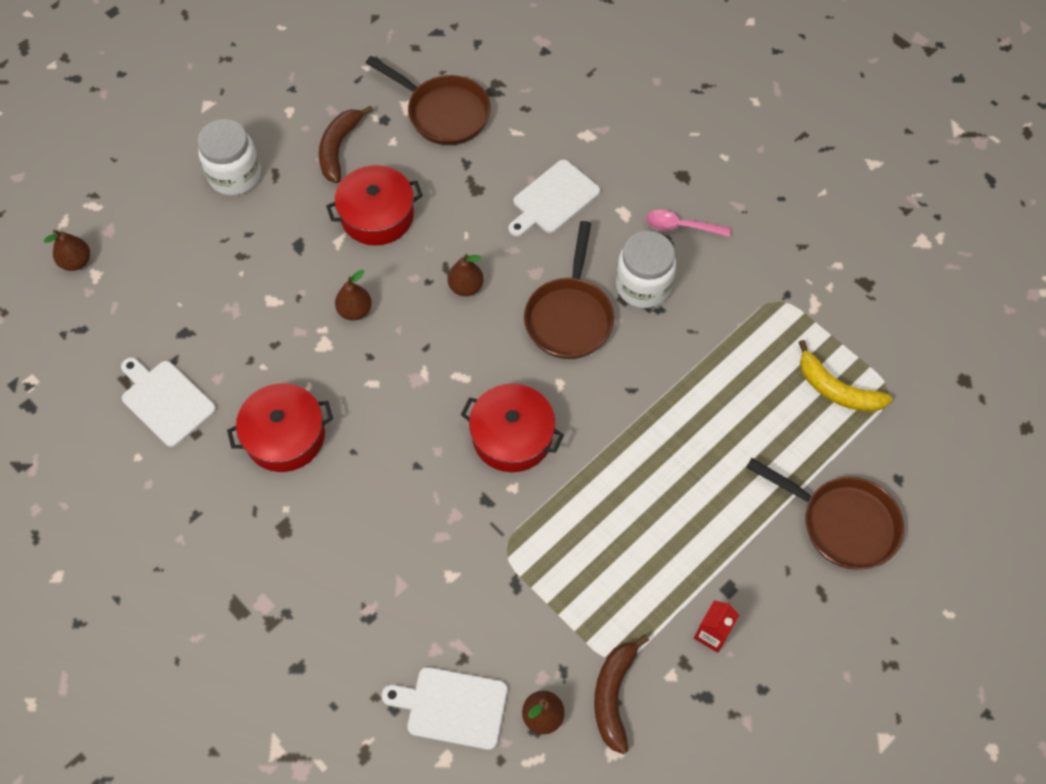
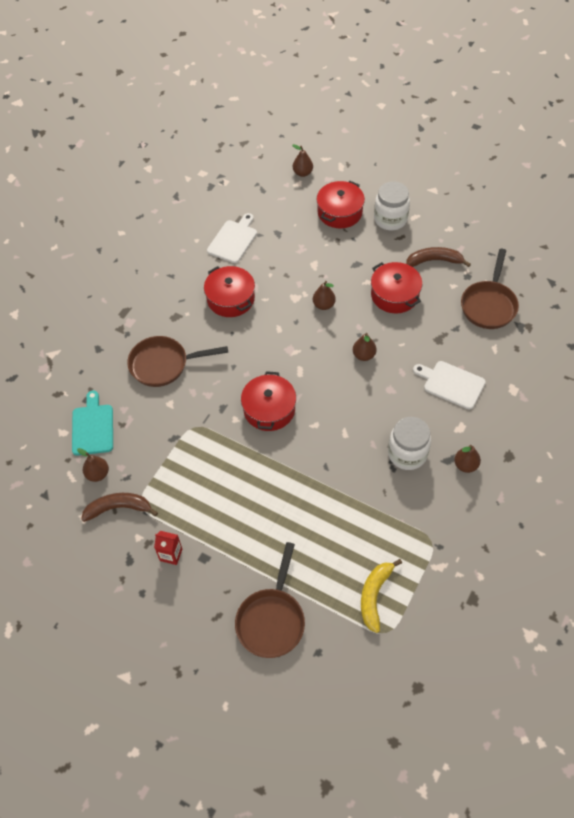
camera: 75 degrees right, 5 degrees down
(186, 236) = (340, 212): none -> red pot
(452, 707) = (92, 427): white cutting board -> turquoise cutting board
(569, 316) = (366, 417): brown pan -> brown pan (164, 364)
(681, 226) = (465, 465): pink spoon -> brown pear

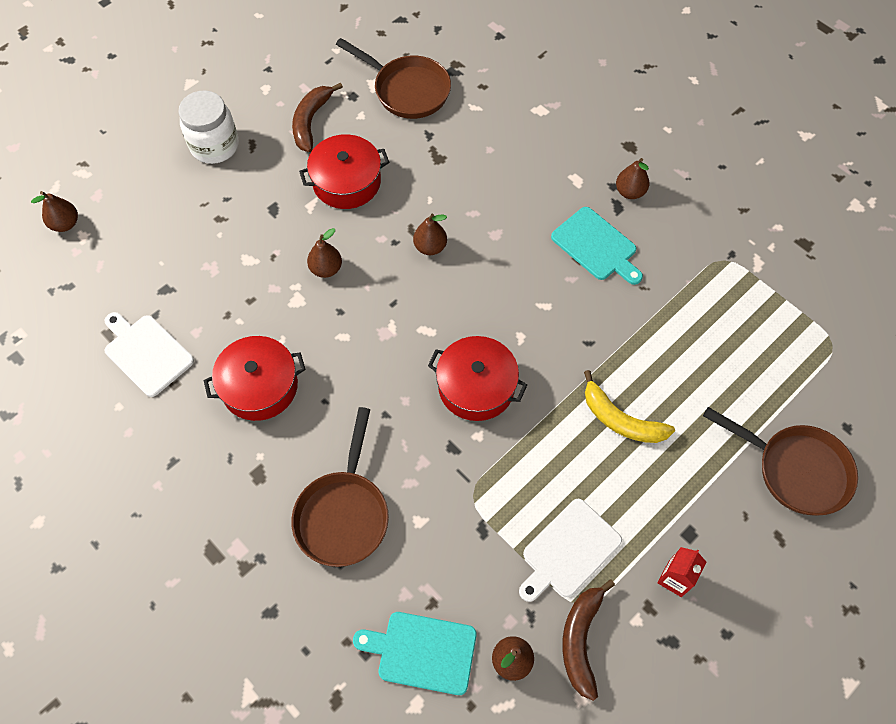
camera: 75 degrees left, 5 degrees up
(340, 212) = (168, 200): red pot -> none
(374, 595) = (783, 342): yellow banana -> yellow banana (620, 419)
(407, 453) = (596, 246): white jar -> turquoise cutting board
(451, 384) = (510, 167): white cutting board -> white cutting board (568, 551)

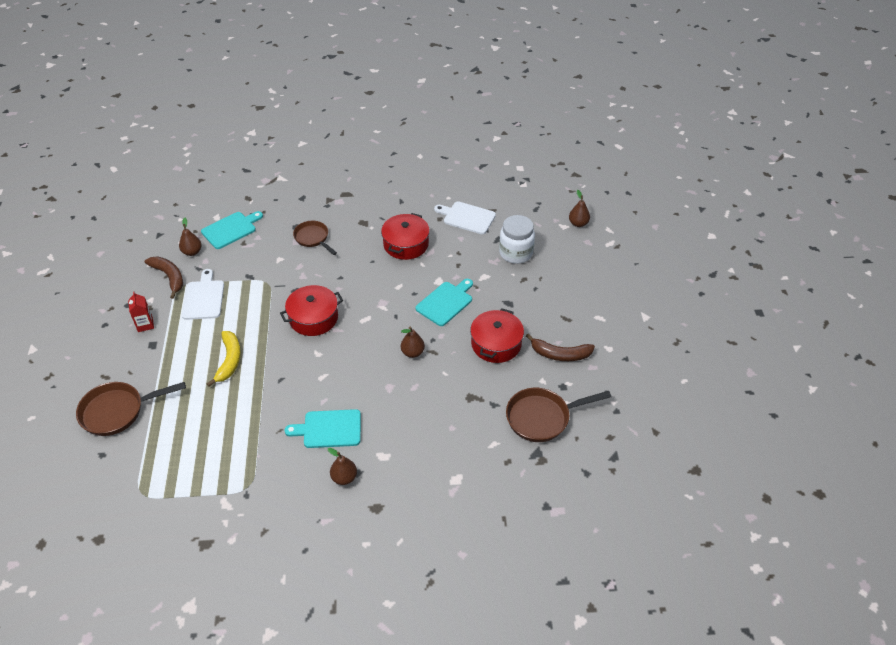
camera: 130 degrees right, 15 degrees down
(146, 353) = (467, 217): white cutting board -> white cutting board turned 150 degrees counterclockwise
(214, 146) = (580, 302): white jar -> white jar (516, 253)
(311, 121) = (560, 354): brown banana -> brown banana turned 135 degrees clockwise
(326, 269) = (446, 302): brown pear -> turquoise cutting board
(343, 513) = (313, 238): brown pan -> brown pan, size x0.67
(620, 419) = (229, 361): yellow banana -> yellow banana turned 105 degrees clockwise

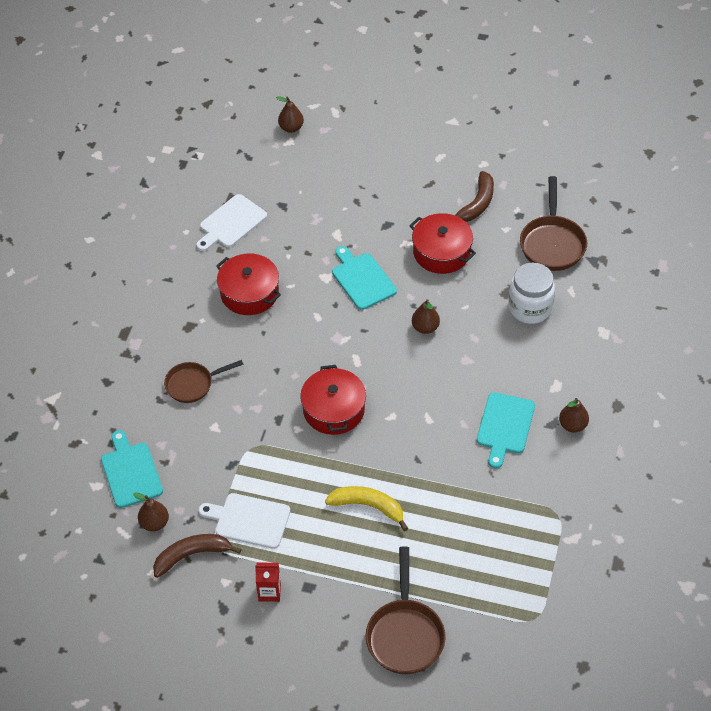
camera: 70 degrees left, 5 degrees up
(516, 253) = (312, 196): white jar -> white jar (530, 308)

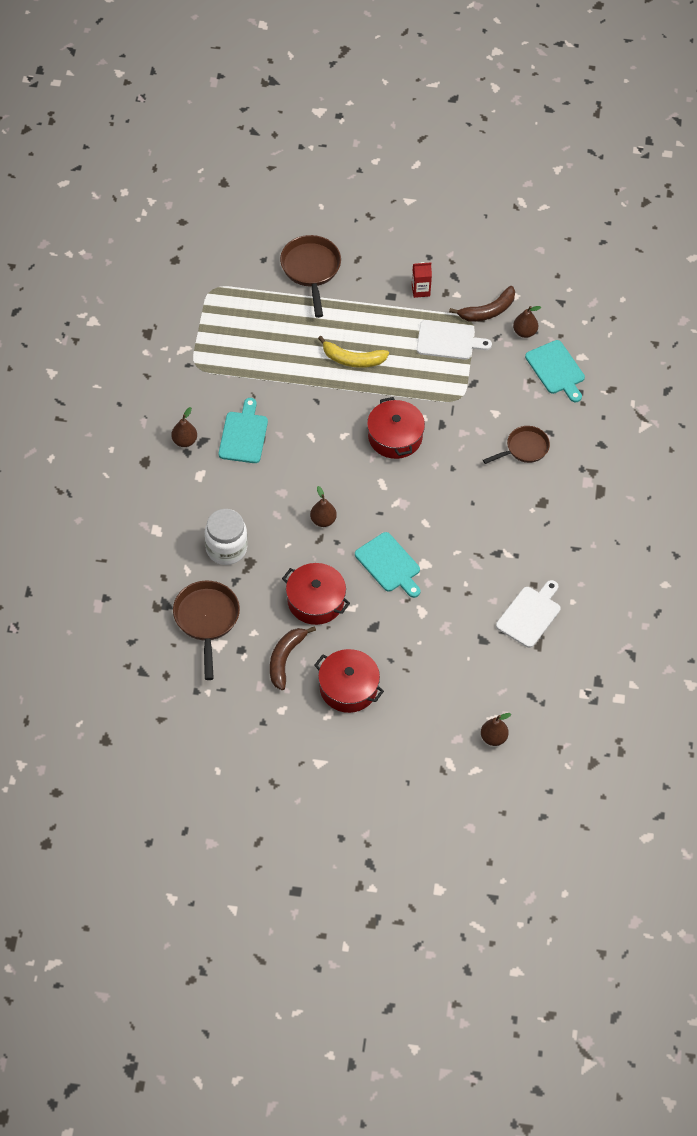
camera: 170 degrees right, 5 degrees up
(249, 293) = (494, 541): red pot -> red pot (348, 687)

